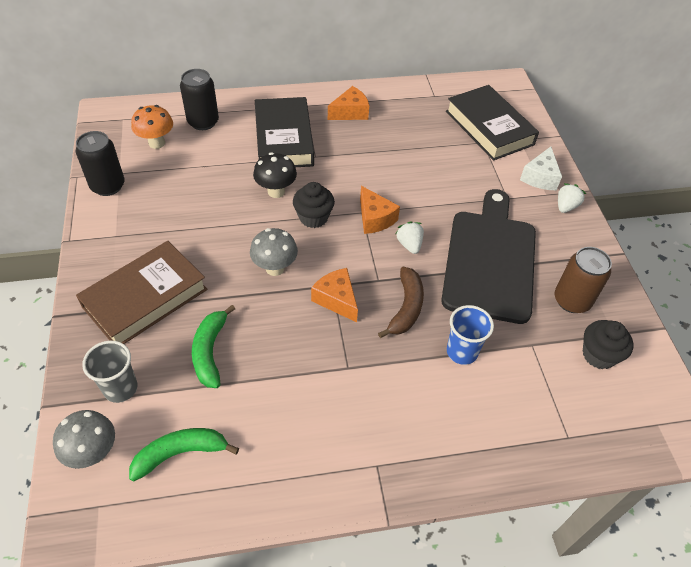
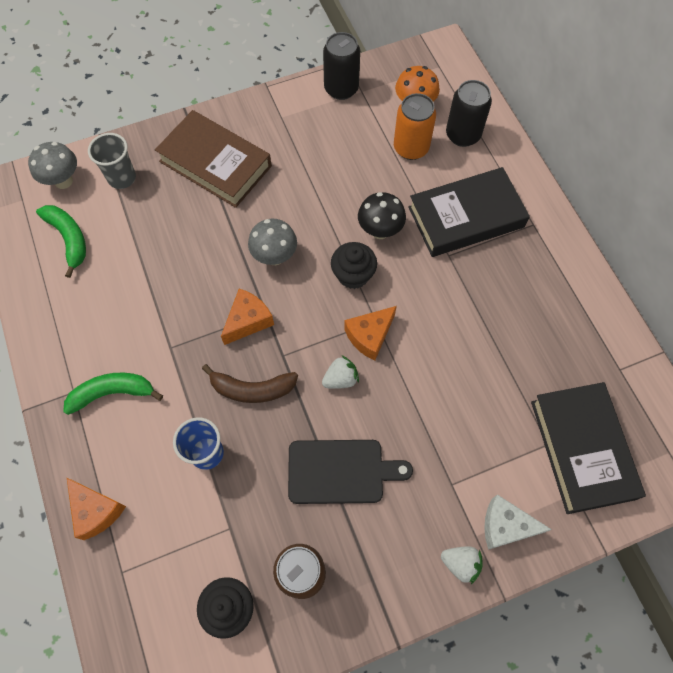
camera: 80 degrees right, 15 degrees up
(200, 155) = (411, 148): none -> orange can
(210, 351) = (168, 230): green banana -> green banana (113, 393)
(350, 112) = (541, 275): orange cheese -> orange cheese (96, 511)
(489, 128) = (582, 449): black book -> black book turned 60 degrees counterclockwise
(490, 260) = (340, 471): black cutting board -> black cutting board, size x0.62

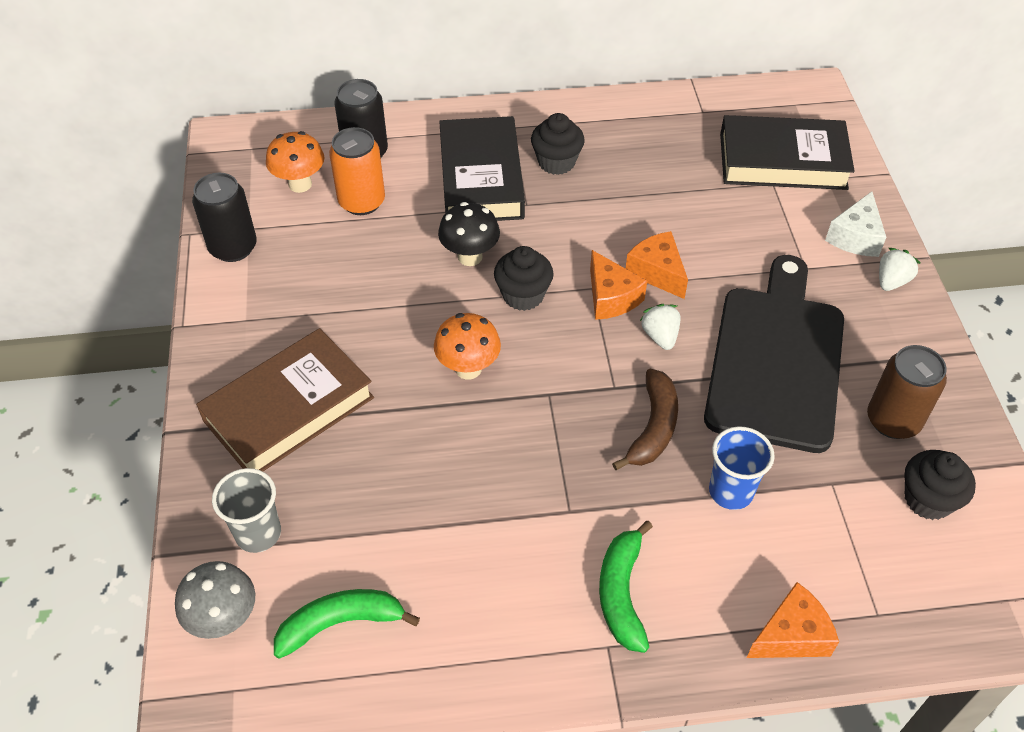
camera: 75 degrees left, 15 degrees down
(248, 321) = (555, 414): orange cheese -> orange cheese (657, 272)
(275, 256) = (468, 368): grey mushroom -> orange mushroom
(340, 471) = (776, 360): black cutting board -> black cutting board, size x1.61
(505, 266) = (556, 162): none -> black cupcake

